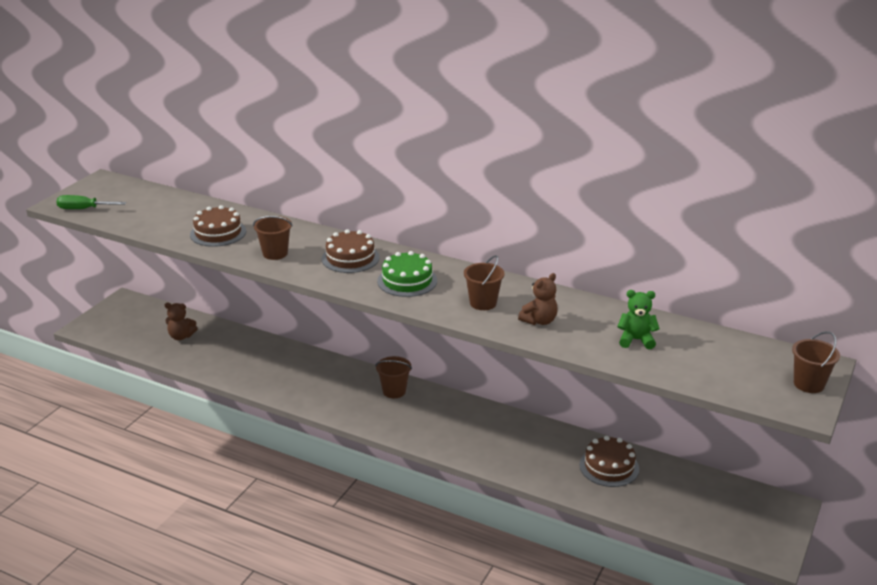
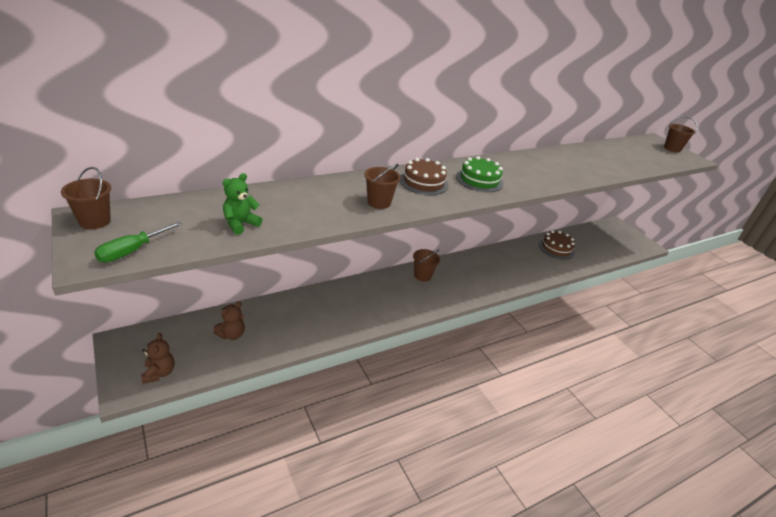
camera: 60 degrees left, 5 degrees up
(218, 233) = (306, 209): brown cake -> none
(483, 303) = (532, 173): brown bucket -> brown bucket (95, 221)
(539, 321) = (567, 170): brown teddy bear -> brown teddy bear (159, 373)
(636, 340) = (607, 159): green teddy bear -> green teddy bear (240, 224)

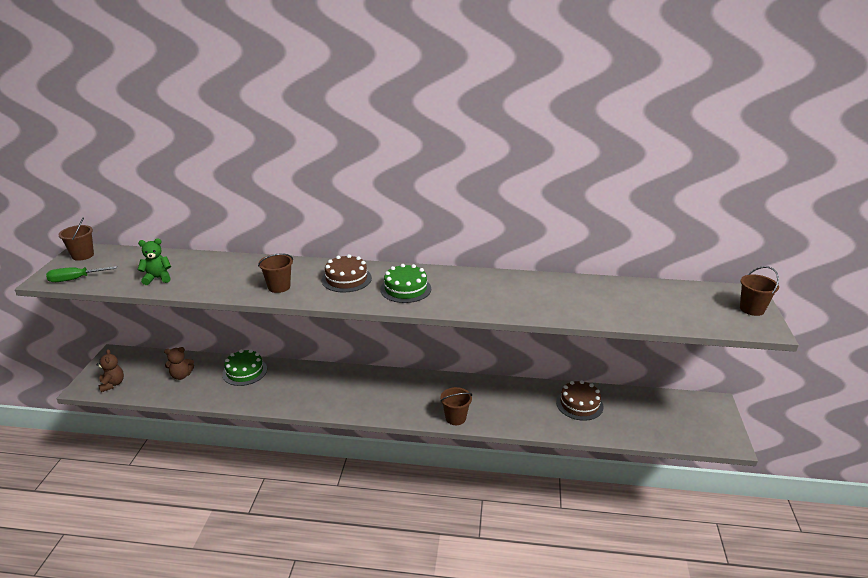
camera: 40 degrees right, 5 degrees down
(159, 373) = (112, 384): brown teddy bear -> brown teddy bear turned 45 degrees counterclockwise
(293, 308) = (245, 371): none -> green cake
(422, 275) = (386, 382): brown bucket -> brown bucket (455, 418)

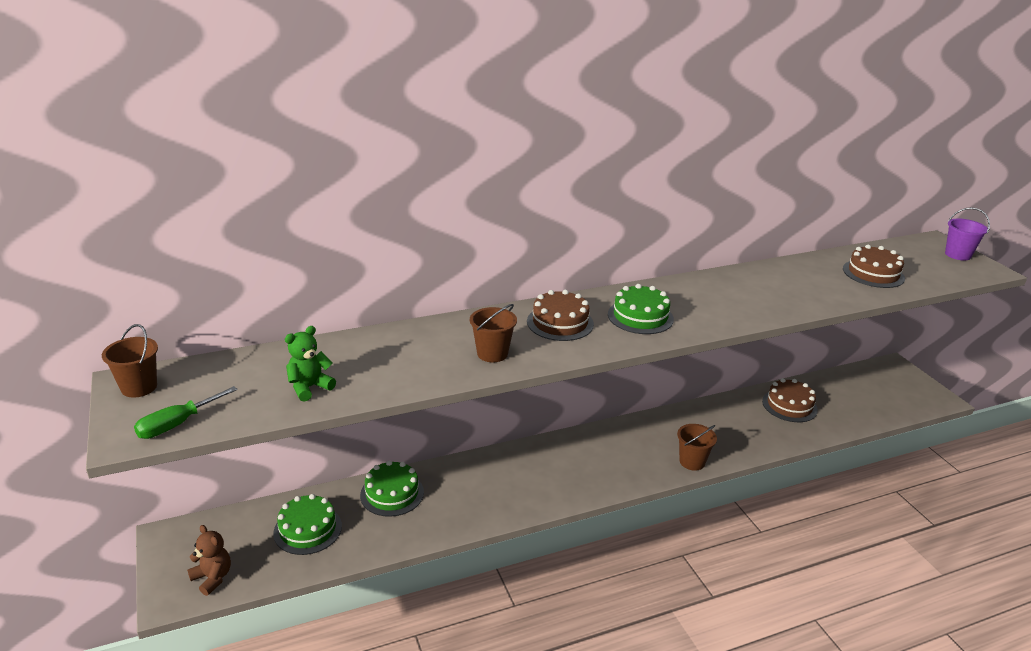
camera: 30 degrees left, 0 degrees up
(181, 376) = (308, 529): brown teddy bear -> green cake
(642, 304) = (873, 273): none -> brown cake
(752, 309) = (957, 255): brown bucket -> purple bucket

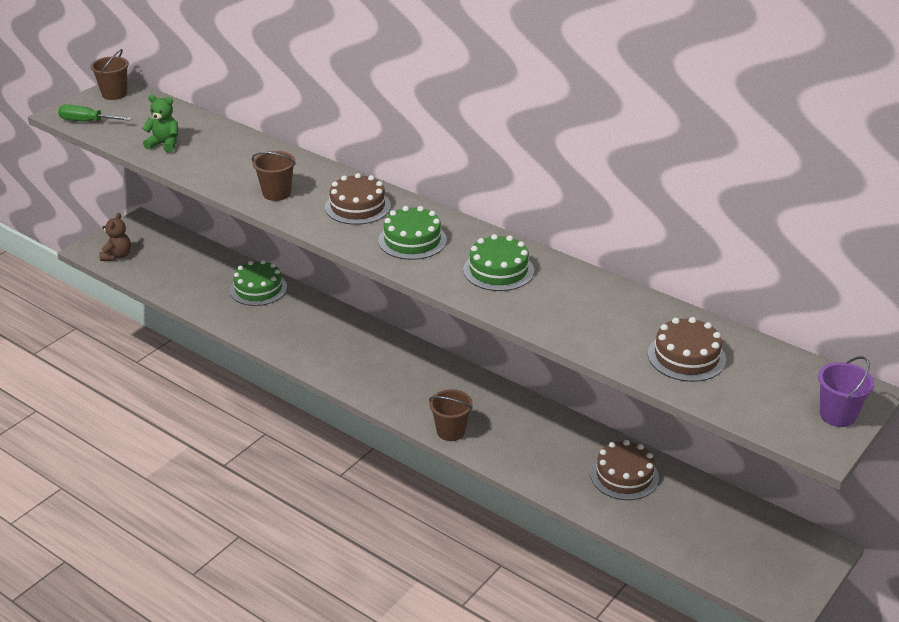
camera: 60 degrees right, 5 degrees up
(308, 529) = (190, 270): green cake -> green cake (498, 270)

